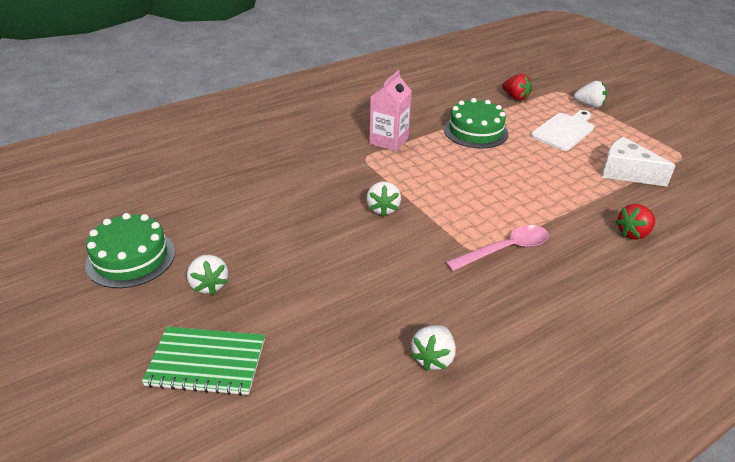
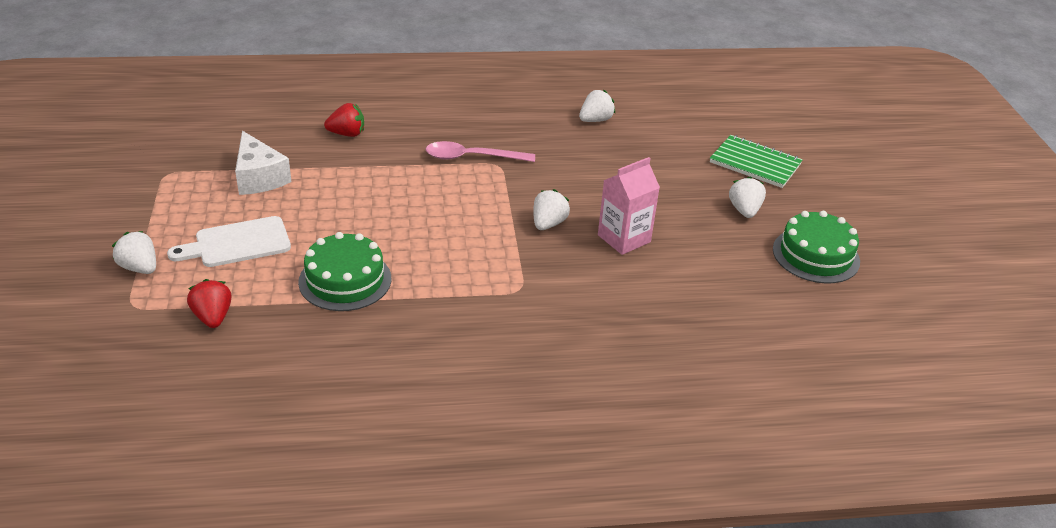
camera: 155 degrees left, 0 degrees up
(389, 141) = (469, 303): pink carton -> pink carton (624, 238)

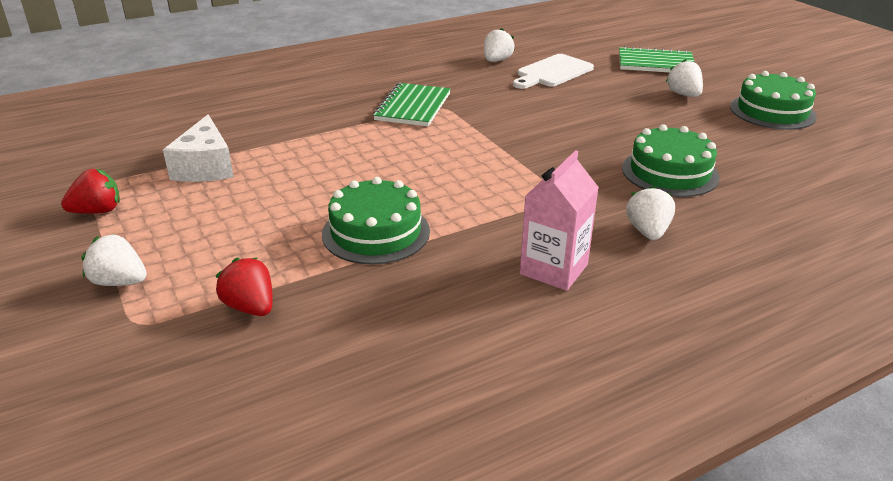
camera: 20 degrees left, 5 degrees down
(237, 243) = (226, 229): white cutting board -> white cutting board (552, 72)
(259, 177) = (205, 167): white cheese -> white cheese turned 45 degrees clockwise
(347, 134) = (273, 114): red strawberry -> red strawberry (97, 211)
(472, 157) = (413, 107): pink spoon -> green notebook
(548, 224) = (532, 140): white strawberry -> white strawberry (647, 232)
(624, 238) = (609, 135): pink carton -> pink carton (554, 269)
(641, 294) = (670, 172): none -> green cake

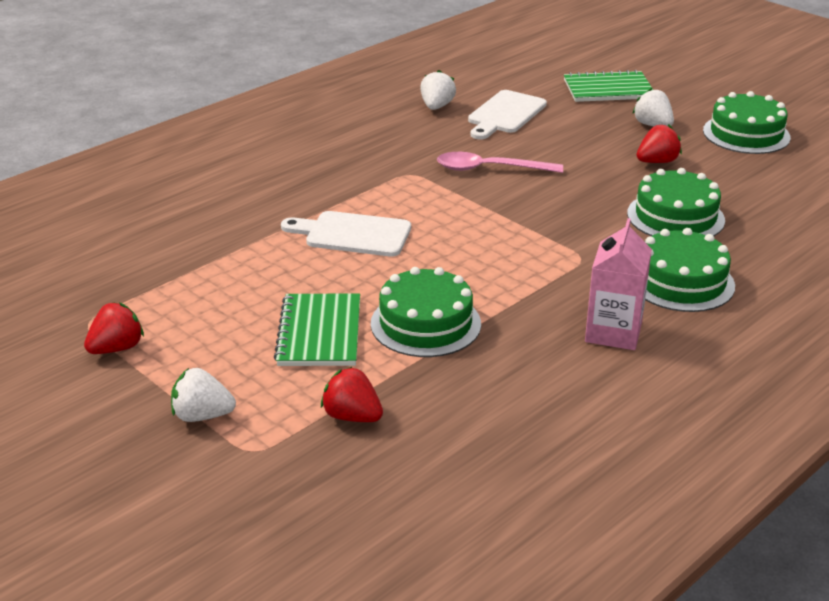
camera: 15 degrees left, 0 degrees up
(205, 167) = (197, 281): white cheese -> none
(361, 148) = (353, 234): none -> white cutting board
(413, 107) = (378, 177): green notebook -> green notebook (319, 332)
(514, 112) = (490, 169): none -> pink spoon
(647, 232) = (681, 282): white strawberry -> green cake
(673, 124) = (657, 162): none -> red strawberry

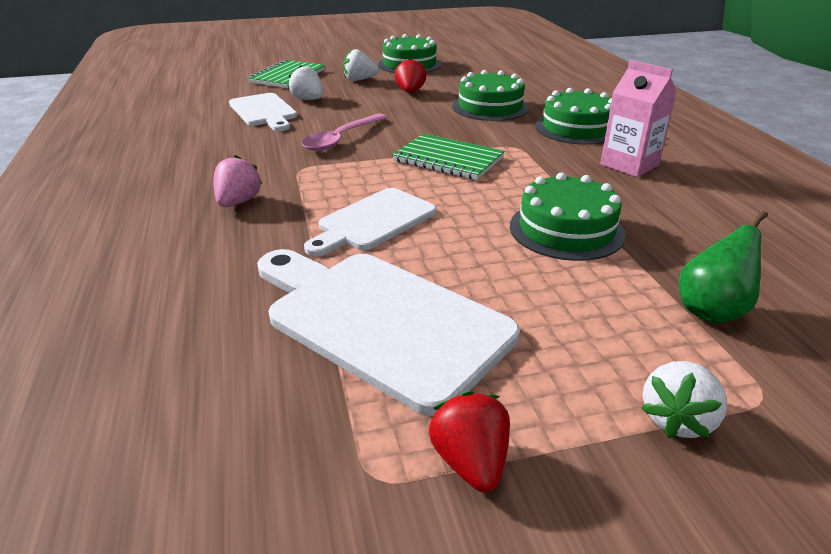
camera: 60 degrees left, 0 degrees up
(224, 279) = (380, 321): none -> white cutting board
(319, 332) = (543, 288): green notebook -> green notebook (448, 159)
(328, 172) = (238, 202): none -> pink strawberry
(352, 416) = (711, 311): red strawberry -> green pear
(436, 107) = (204, 129): white strawberry -> white strawberry (308, 99)

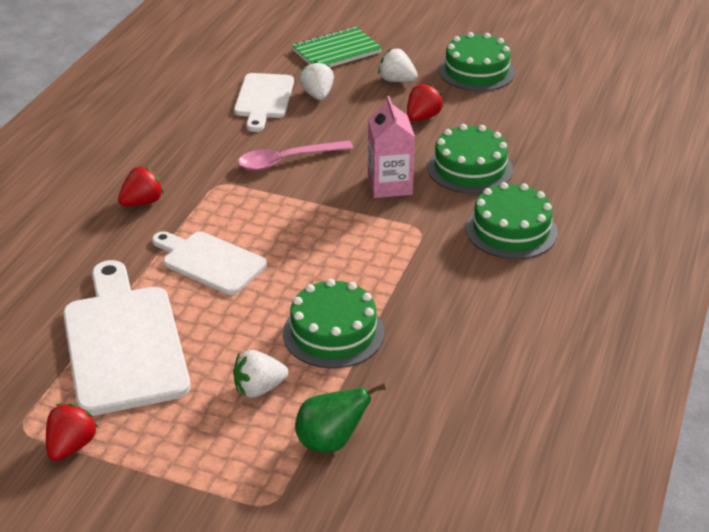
camera: 35 degrees right, 5 degrees up
(238, 202) = (142, 202): pink strawberry -> red strawberry
(373, 221) = (210, 261): white cutting board -> white cutting board turned 45 degrees clockwise
(448, 159) = (343, 221): green notebook -> none
(629, 165) = (488, 293): pink carton -> pink carton (390, 185)
(677, 419) = (201, 486): white strawberry -> white strawberry (259, 388)

